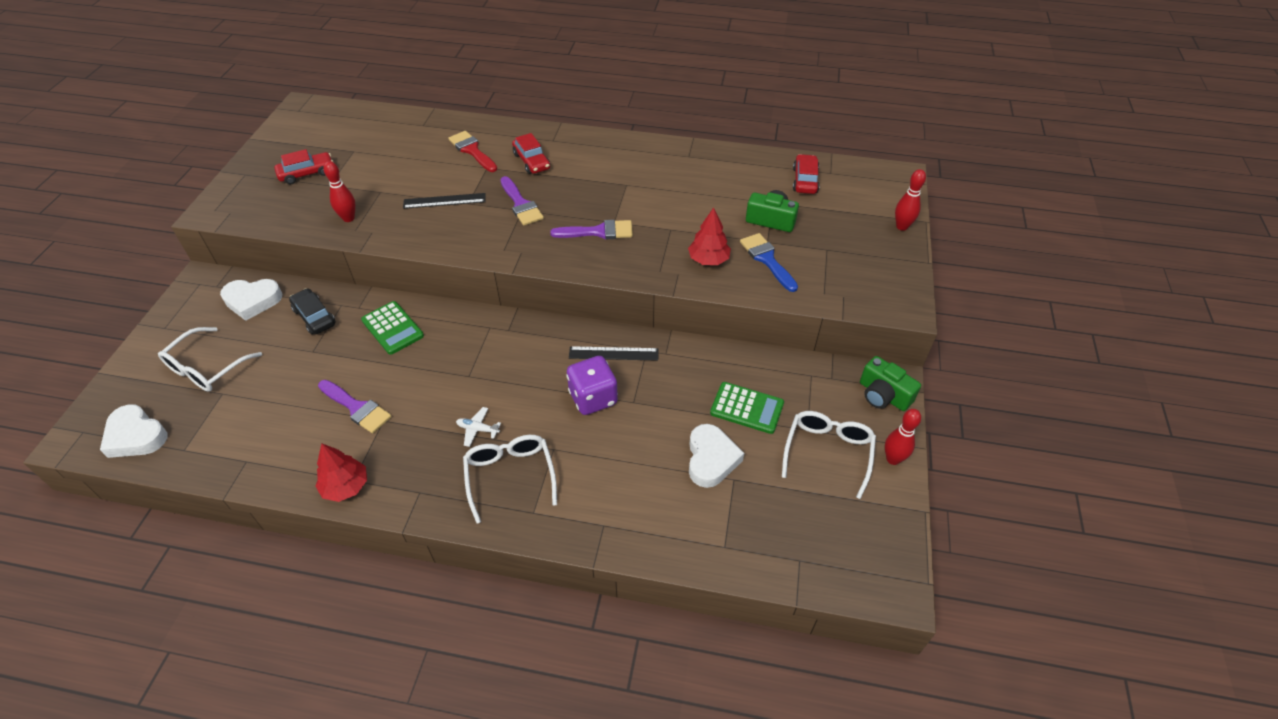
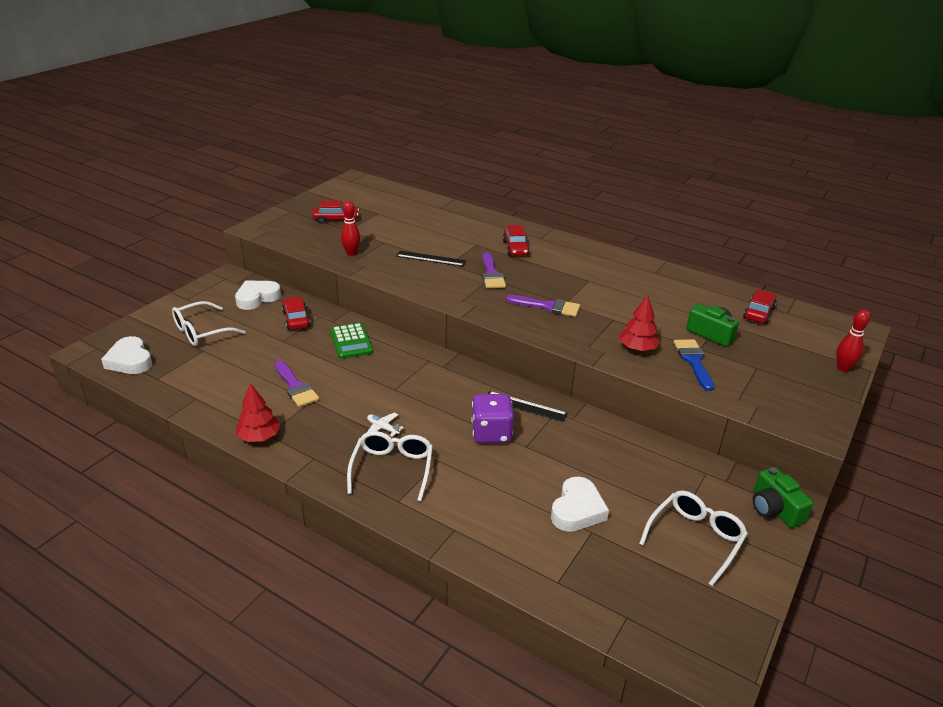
camera: 20 degrees right, 15 degrees down
(252, 301) = (257, 298): white heart -> white heart turned 120 degrees clockwise
(314, 317) = (296, 319): black car -> red car
(472, 150) = (470, 231): red brush -> none
(747, 408) = (630, 480): green calculator -> none
(893, 459) = (762, 564): red bowling pin -> none

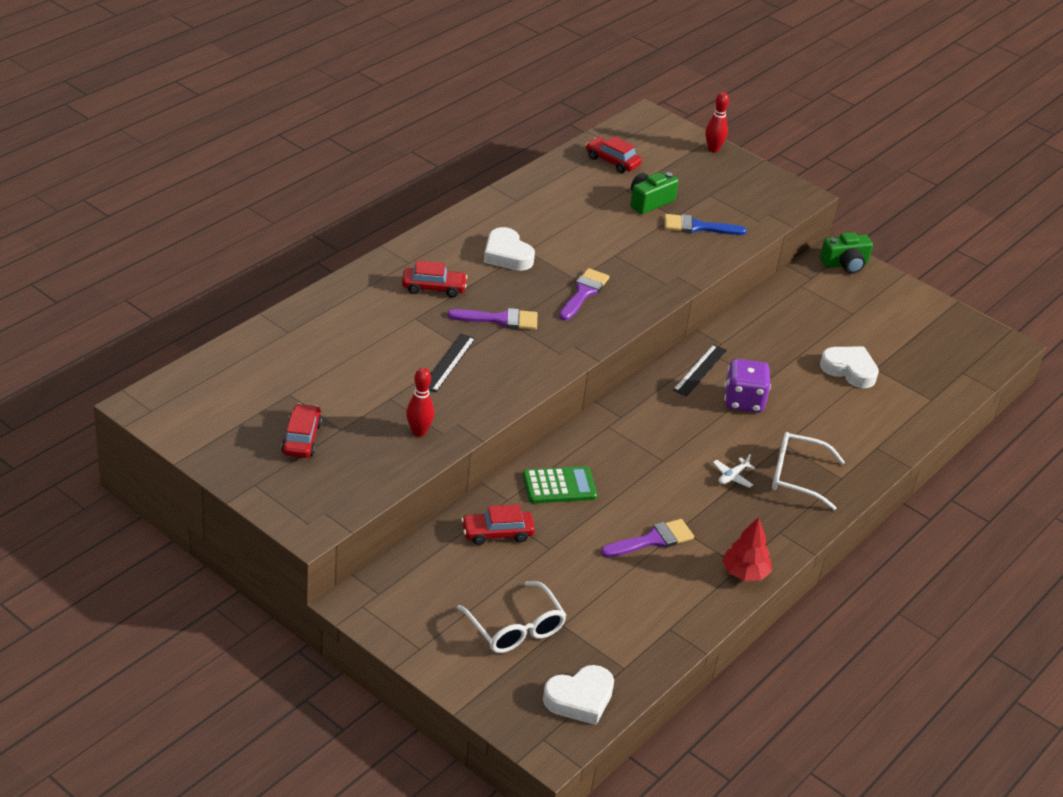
camera: 85 degrees left, 5 degrees up
(257, 298) = (431, 571): white heart -> white heart (507, 255)
(637, 348) = (673, 254): red tree -> none
(695, 538) = (880, 315): white glasses -> none

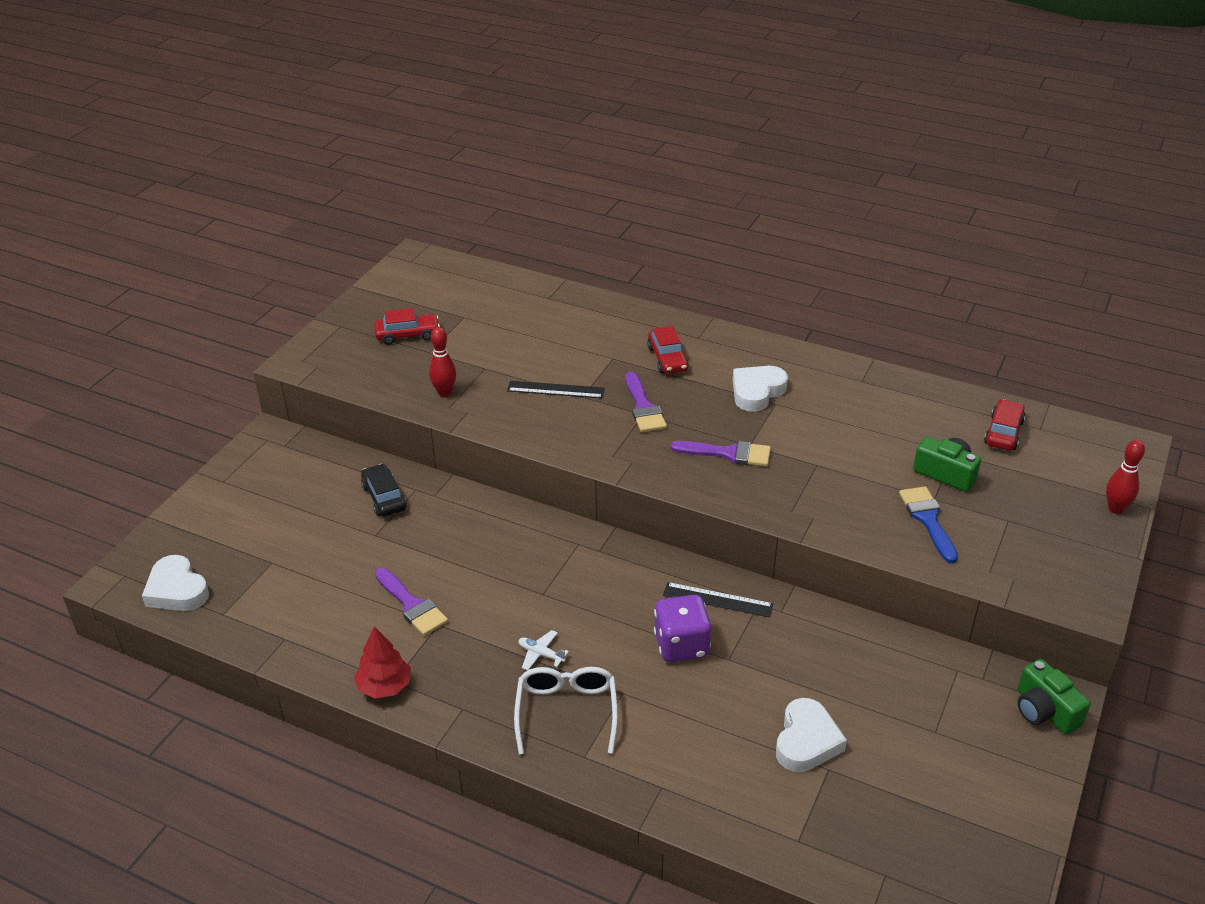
camera: 80 degrees right, 0 degrees up
(497, 533) = (384, 497): red car -> black car
(515, 628) = (260, 533): white glasses -> none
(559, 486) = (468, 525): green calculator -> none

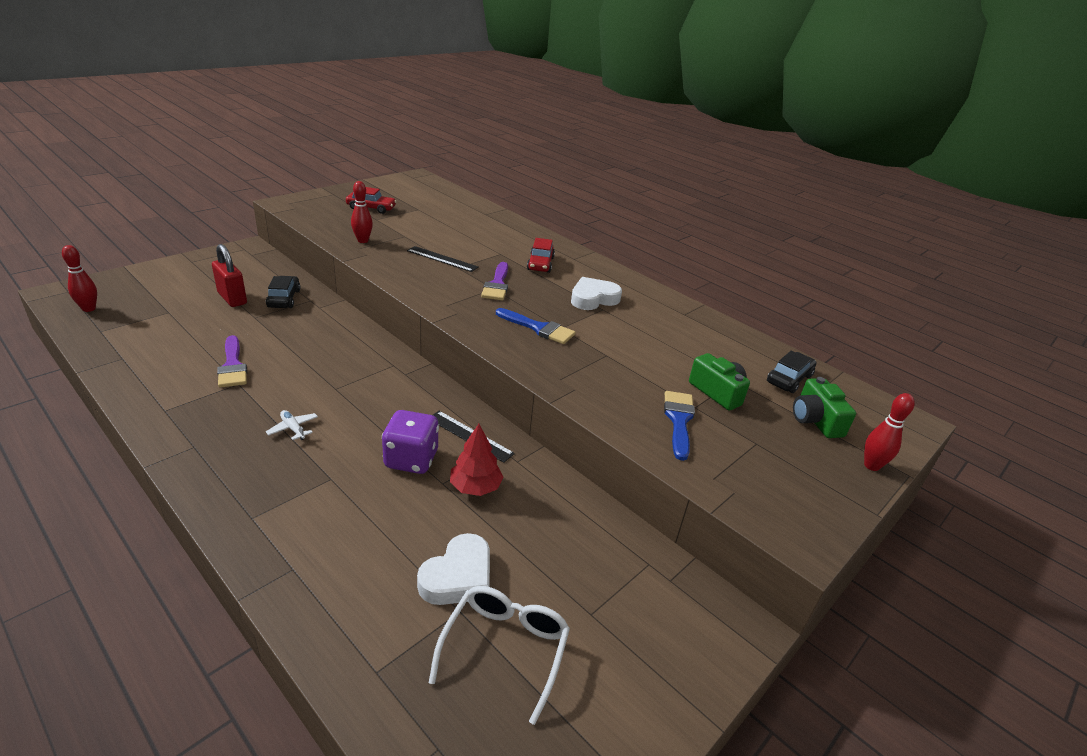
camera: 15 degrees right, 5 degrees down
(177, 590) = (89, 309): white heart -> red bowling pin
(325, 518) = (232, 298): none -> red padlock
(384, 686) = (154, 411): red tree -> red tree (475, 487)
(566, 711) = (271, 477): white glasses -> white glasses (505, 648)
(728, 453) = (539, 328): purple brush -> blue brush
(1003, 432) = (789, 379): red car -> black car
(1044, 711) = (718, 634): green camera -> green camera (815, 420)

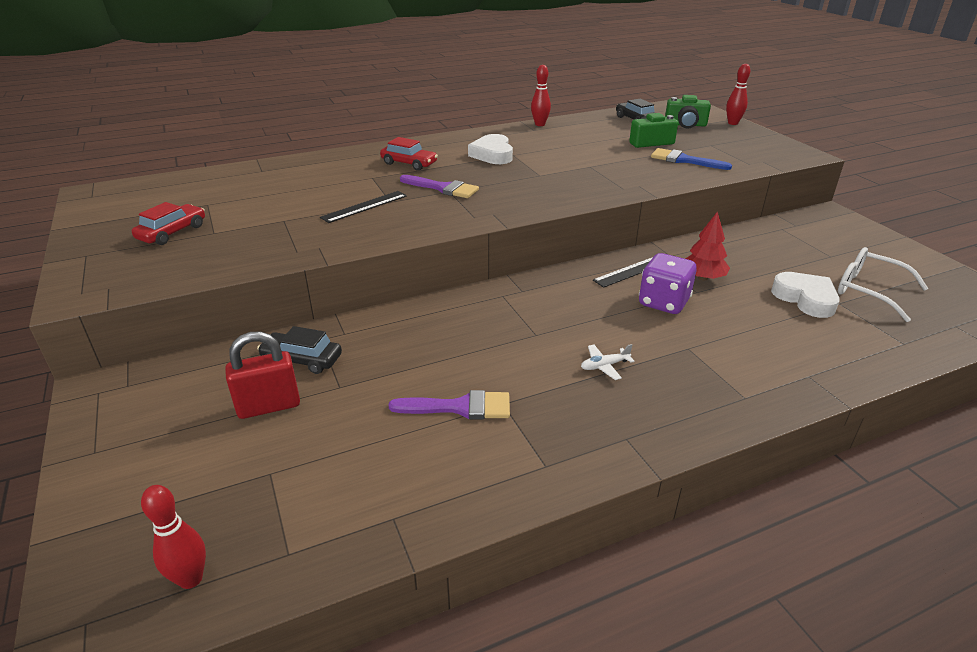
camera: 65 degrees left, 0 degrees up
(363, 241) = (276, 246): red bowling pin -> red bowling pin (540, 124)
(539, 328) = (537, 183): blue brush -> none

